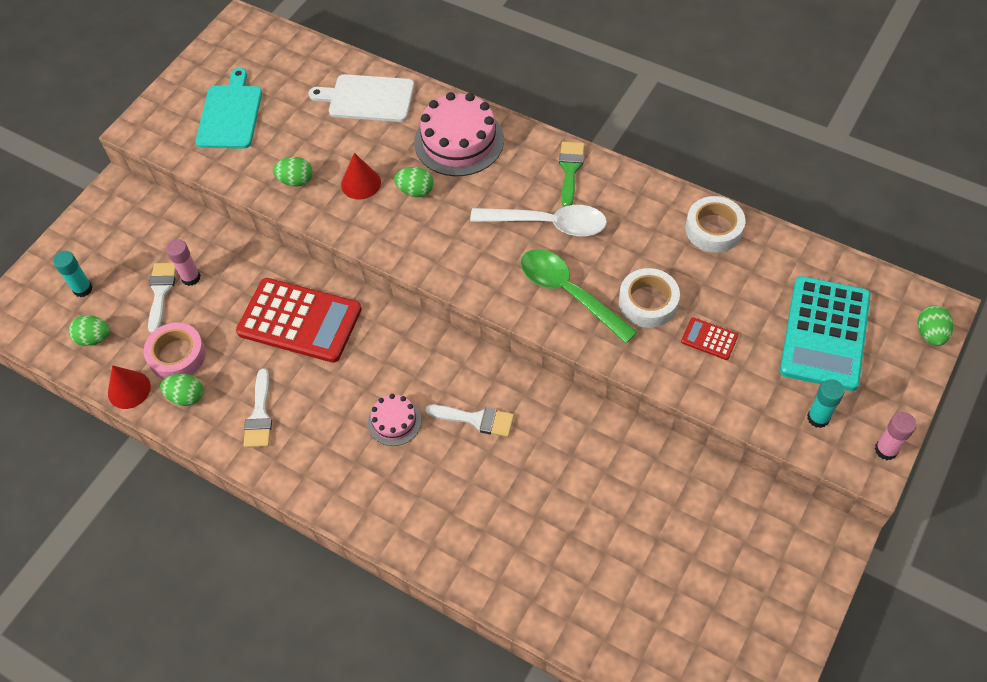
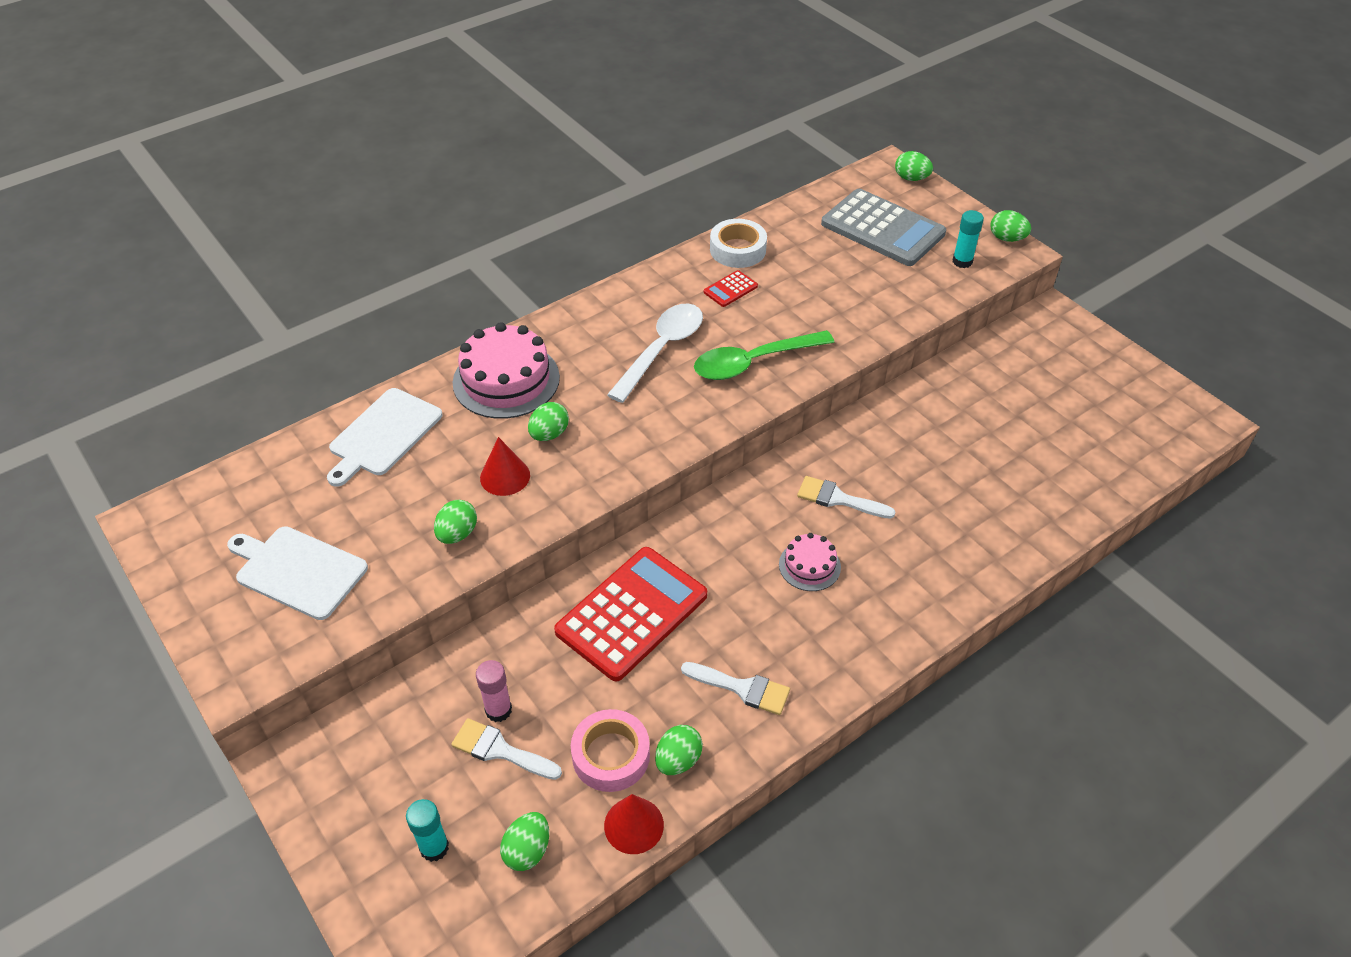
camera: 70 degrees left, 10 degrees down
(230, 114) = (298, 571): turquoise cutting board -> white cutting board
(476, 419) = (838, 499): white brush -> white brush turned 105 degrees counterclockwise
(570, 169) = (605, 313): green brush -> none
(648, 302) = (794, 315): white tape -> none
(709, 339) = (854, 293): red calculator -> red calculator (730, 289)
(824, 333) = (882, 229): turquoise calculator -> grey calculator
(886, 450) = (1007, 238): pink glue stick -> green egg

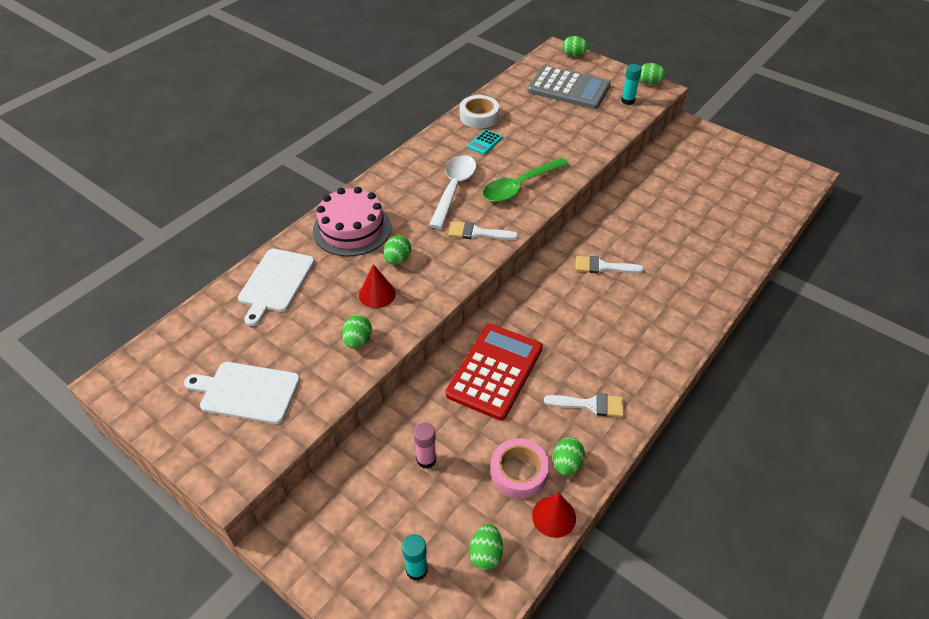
camera: 15 degrees left, 0 degrees up
(500, 750) = (438, 488): white brush -> white brush (477, 233)
(730, 289) = (484, 142): red calculator -> turquoise calculator
(809, 566) = (602, 314): pink cake -> none

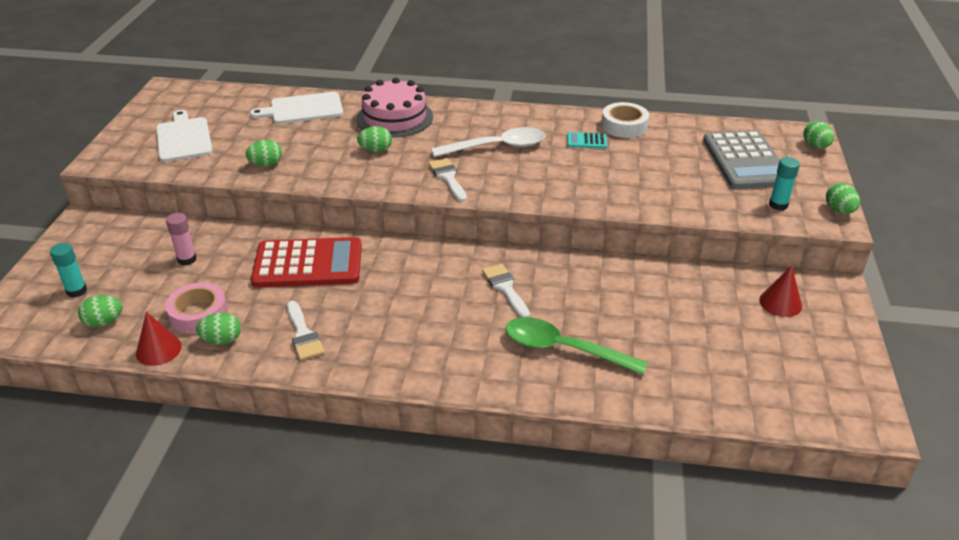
camera: 60 degrees right, 10 degrees down
(377, 294) = (325, 155): red cone -> red cone (780, 303)
(519, 186) = (540, 180): green spoon -> green spoon (563, 349)

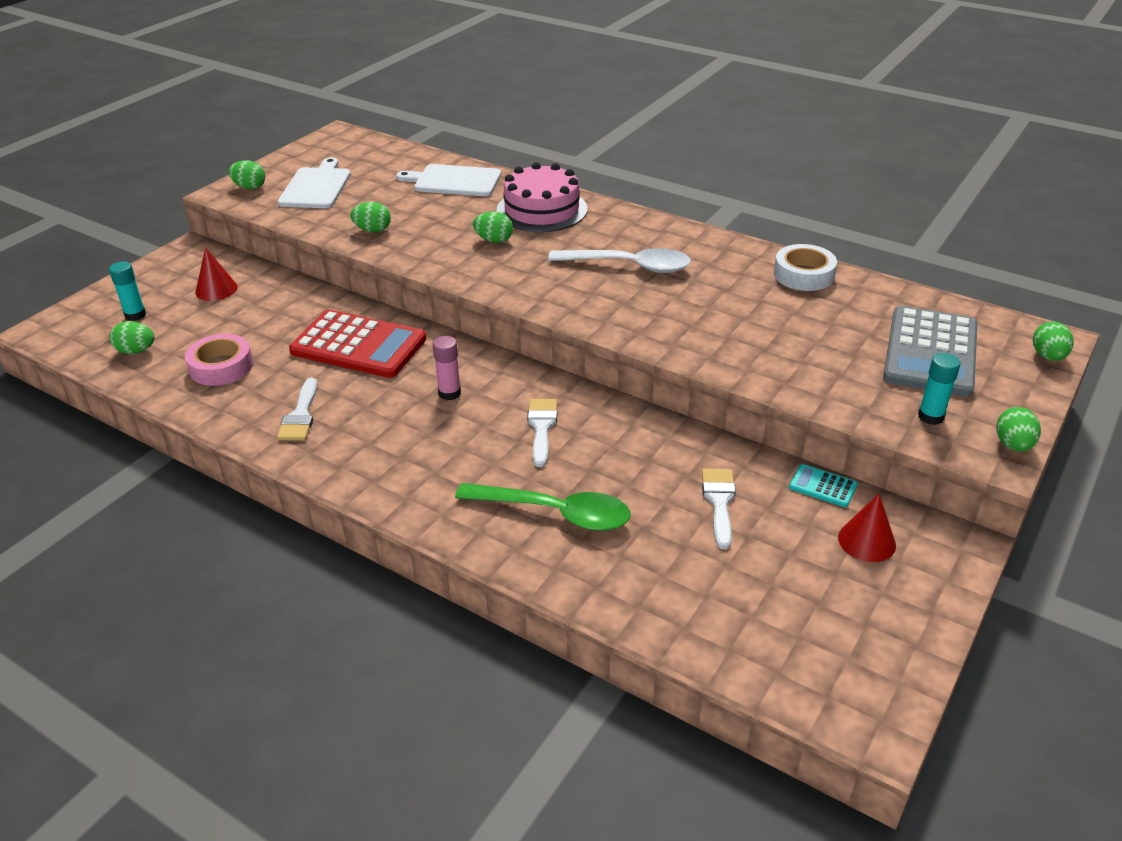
camera: 25 degrees right, 0 degrees up
(158, 349) = (162, 391): red cone -> red cone (216, 289)
(187, 259) = (250, 311): pink glue stick -> pink glue stick (449, 393)
(222, 340) = (223, 398): green egg -> green egg (249, 187)
(448, 178) = (547, 287): white brush -> white brush (719, 502)
(563, 349) = (555, 513): green spoon -> green spoon turned 150 degrees clockwise
(586, 141) = (741, 282): turquoise calculator -> turquoise calculator (823, 486)

